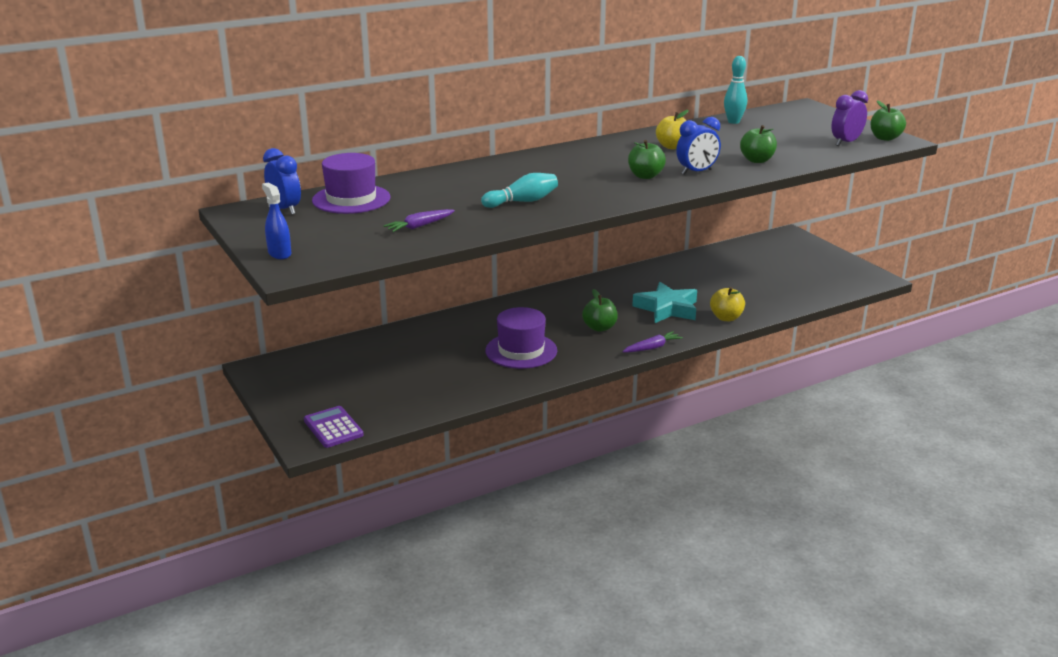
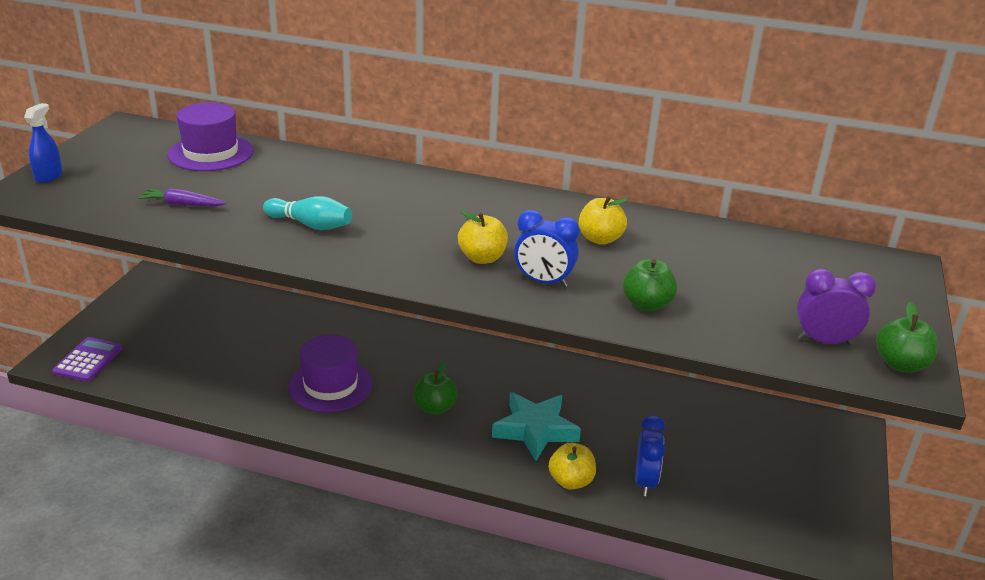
camera: 45 degrees right, 5 degrees up
(285, 209) = (152, 139): blue clock -> blue clock (645, 481)
(645, 176) = (482, 258): green apple -> yellow apple
(652, 348) = (435, 462): purple carrot -> none
(733, 122) = (751, 242): turquoise bowling pin -> none

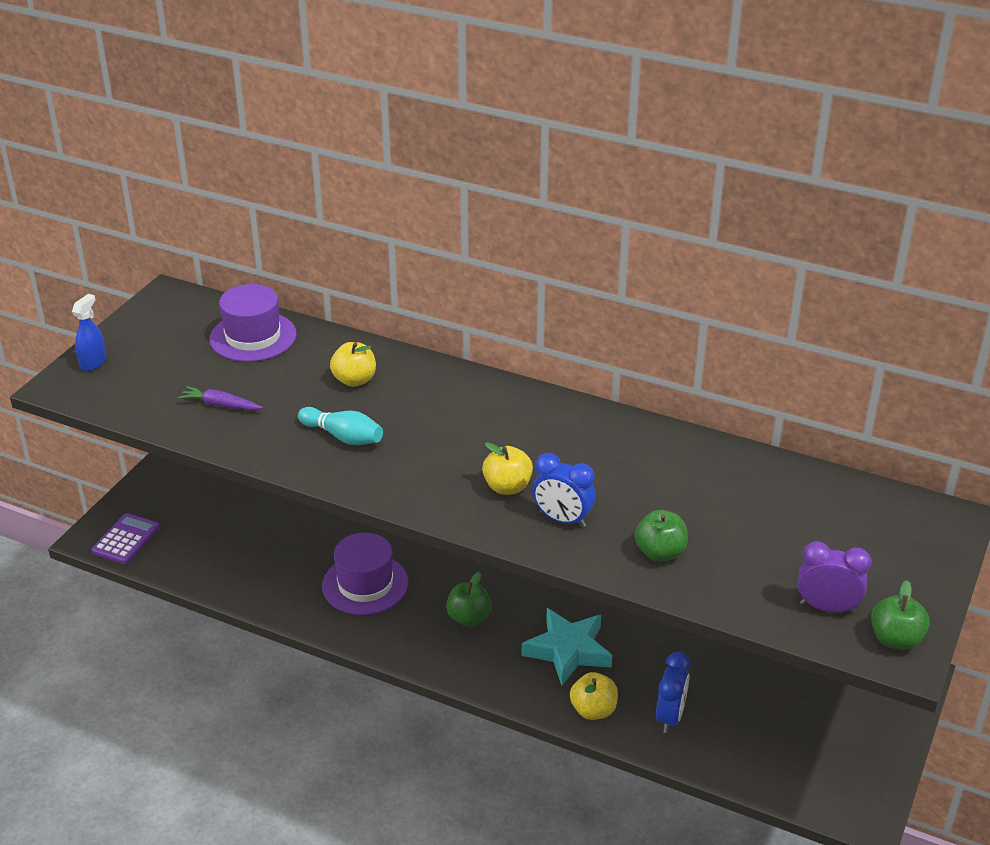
camera: 10 degrees right, 5 degrees up
(600, 239) = (634, 469): yellow apple -> yellow apple (354, 380)

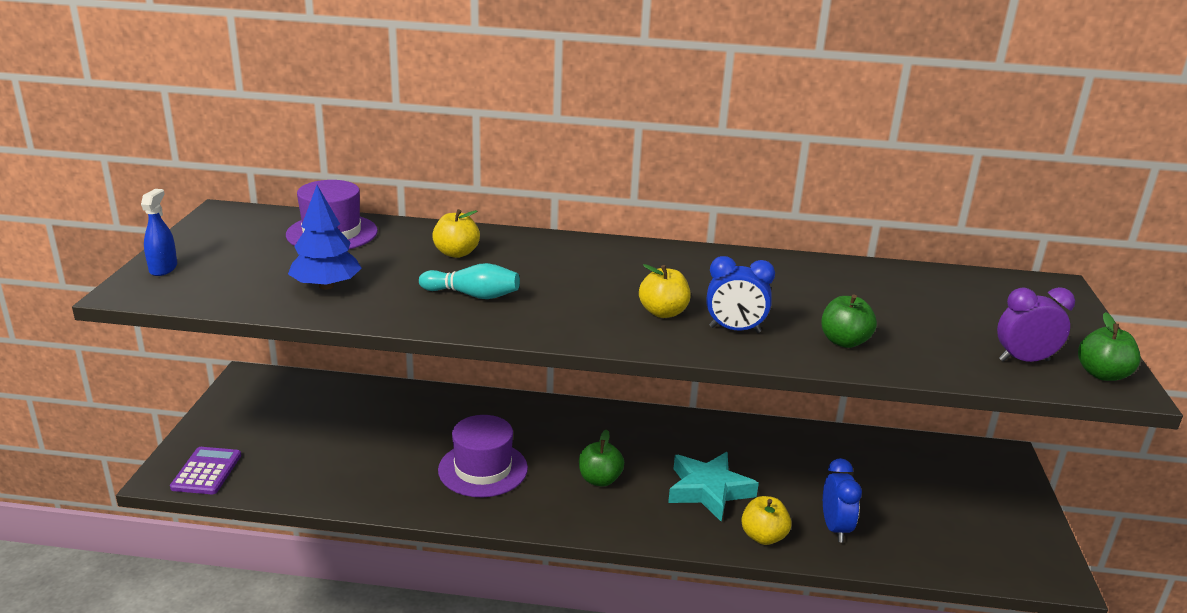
camera: 20 degrees left, 10 degrees down
(220, 405) = (326, 286): purple carrot -> blue tree

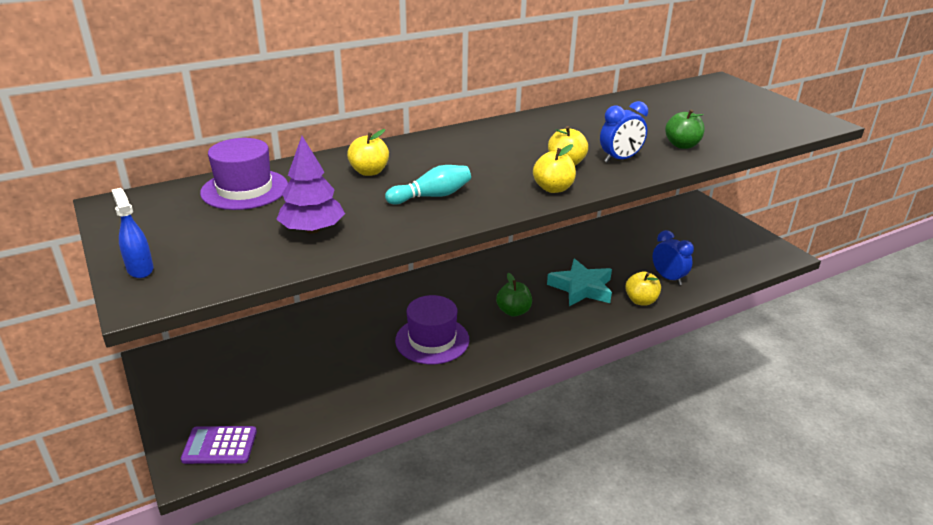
camera: 35 degrees left, 5 degrees up
(206, 471) = (219, 446): purple calculator -> purple calculator turned 60 degrees counterclockwise
(326, 286) = (312, 229): blue tree -> purple tree
(603, 332) = (553, 188): none -> yellow apple
(1024, 360) = (770, 125): purple clock -> none
(1102, 374) = (809, 120): green apple -> none

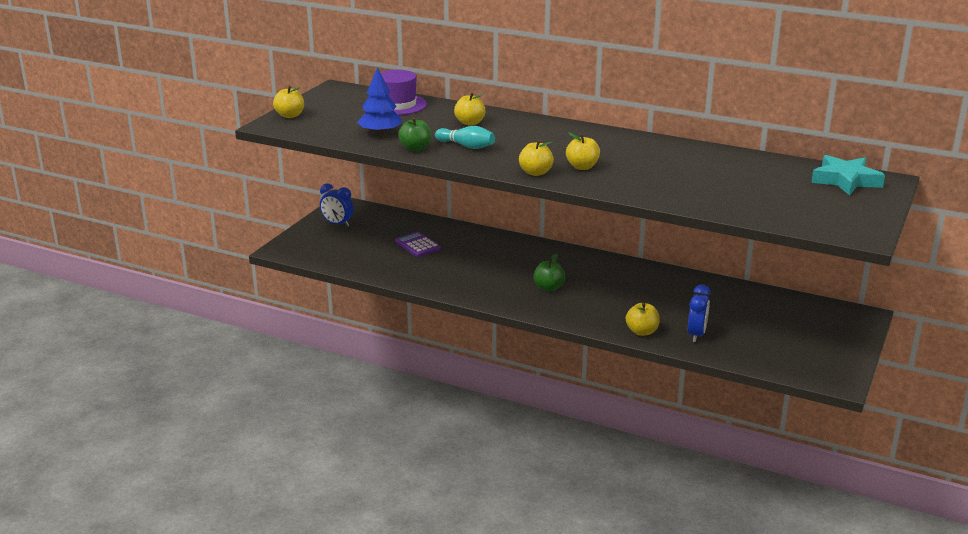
camera: 55 degrees right, 5 degrees down
(140, 269) = (290, 115): blue spray bottle -> yellow apple
(219, 446) = (303, 251): purple calculator -> purple calculator (417, 245)
(312, 229) = (380, 133): purple tree -> blue tree
(432, 340) = (474, 272): purple hat -> none
(581, 288) = (620, 303): turquoise star -> turquoise star (845, 180)
(620, 159) = (622, 180): blue clock -> blue clock (337, 224)
(682, 145) = (691, 194): green apple -> green apple (415, 148)

